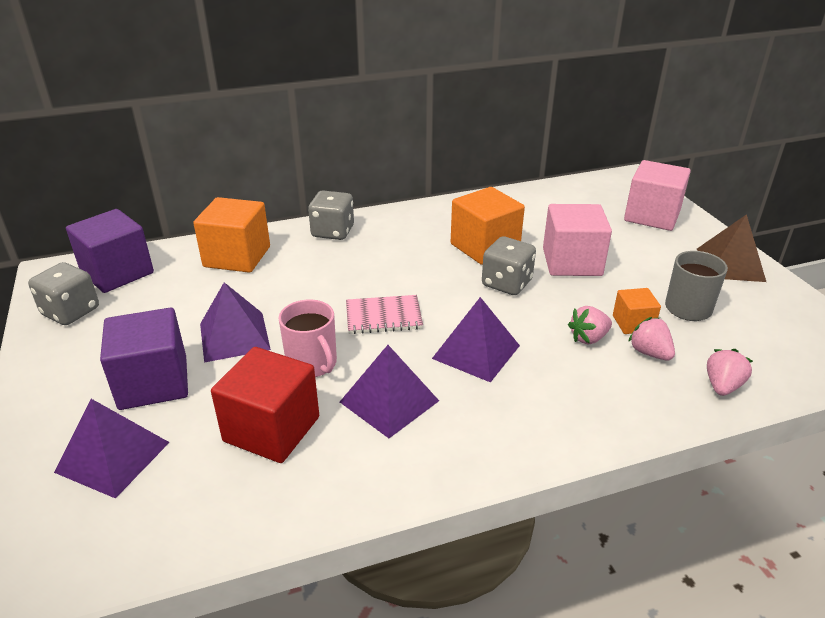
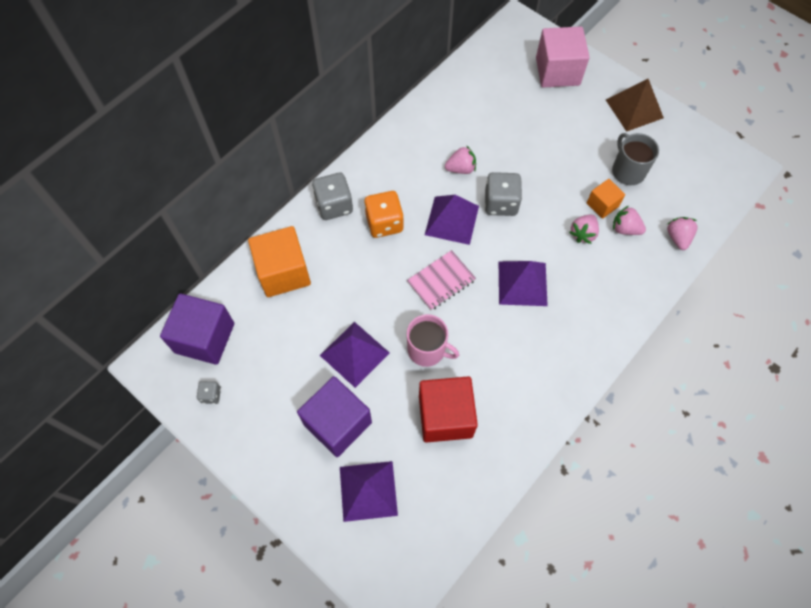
camera: 30 degrees left, 30 degrees up
(71, 311) = (211, 395): grey dice -> grey dice, size x0.51
(368, 257) = (384, 223): none -> orange dice
(389, 401) = (498, 355): purple pyramid -> purple pyramid (451, 220)
(485, 247) = (461, 168): orange cube -> pink strawberry
(572, 262) = (531, 157): pink cube -> none

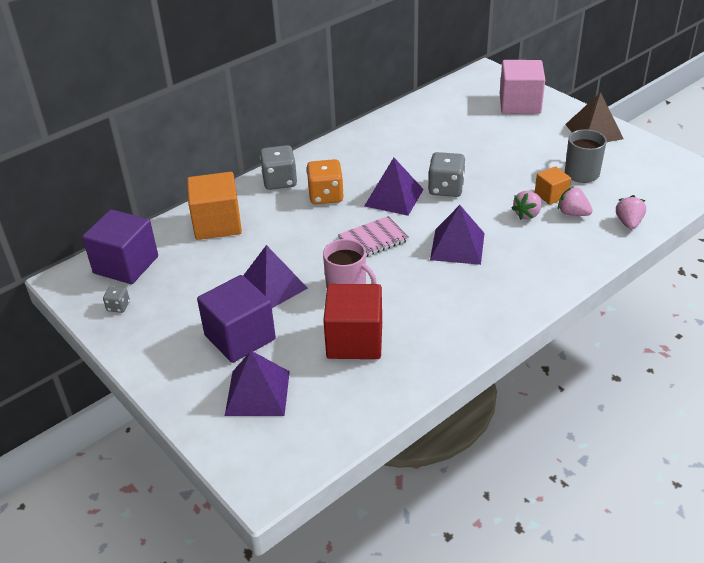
camera: 10 degrees right, 25 degrees down
(461, 168) = (411, 163): pink strawberry -> none

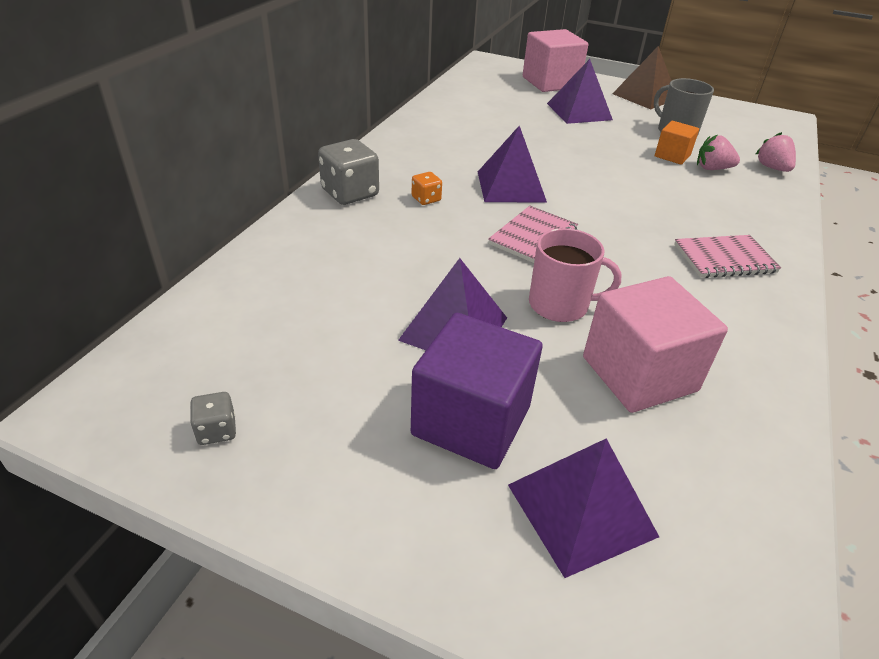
camera: 30 degrees left, 0 degrees up
(126, 265) = (186, 355): purple cube -> none
(217, 224) = (301, 261): orange cube -> none
(326, 196) = (426, 199): orange dice -> orange dice, size x0.51
(354, 340) = (639, 374): red cube -> pink cube
(446, 188) = (560, 167): grey dice -> none
(457, 246) = (636, 224): purple pyramid -> purple pyramid (579, 111)
(494, 286) = (724, 259): none -> pink notebook
(527, 214) = (671, 177): pink strawberry -> none

